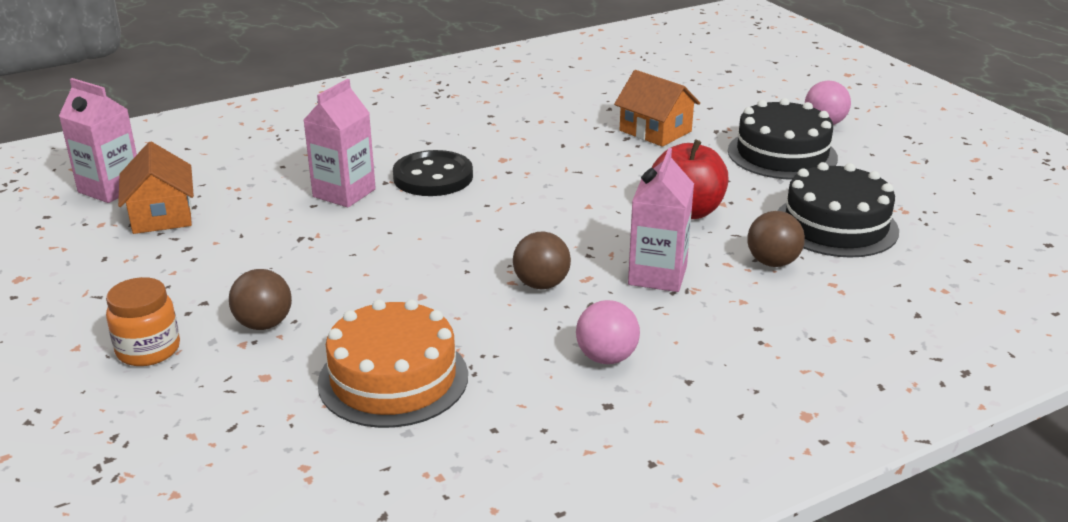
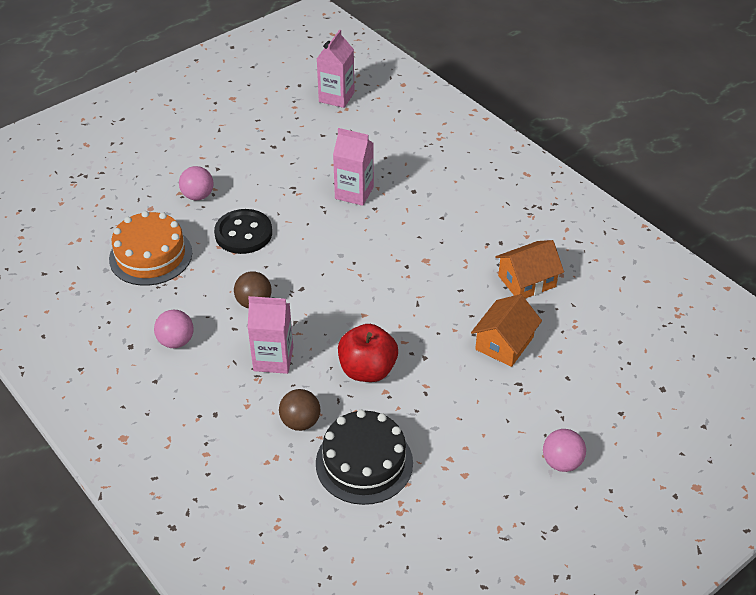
camera: 80 degrees right, 15 degrees up
(148, 350) = (170, 162): orange jar -> none
(162, 215) = (309, 126): orange house -> orange house (527, 281)
(264, 324) = (198, 196): brown ball -> pink ball
(433, 177) = (387, 229): black button -> black button (243, 233)
(782, 154) = (485, 429): black cake -> none

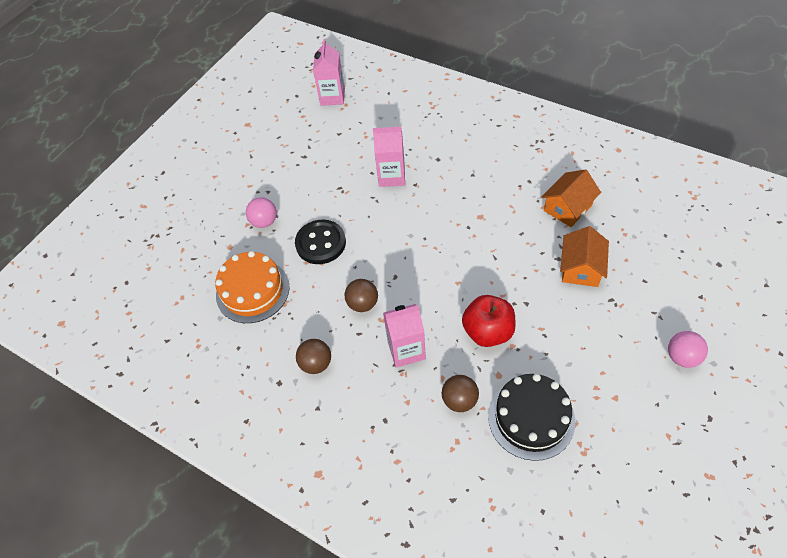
camera: 15 degrees left, 10 degrees up
(176, 341) = (316, 364): pink ball -> brown ball

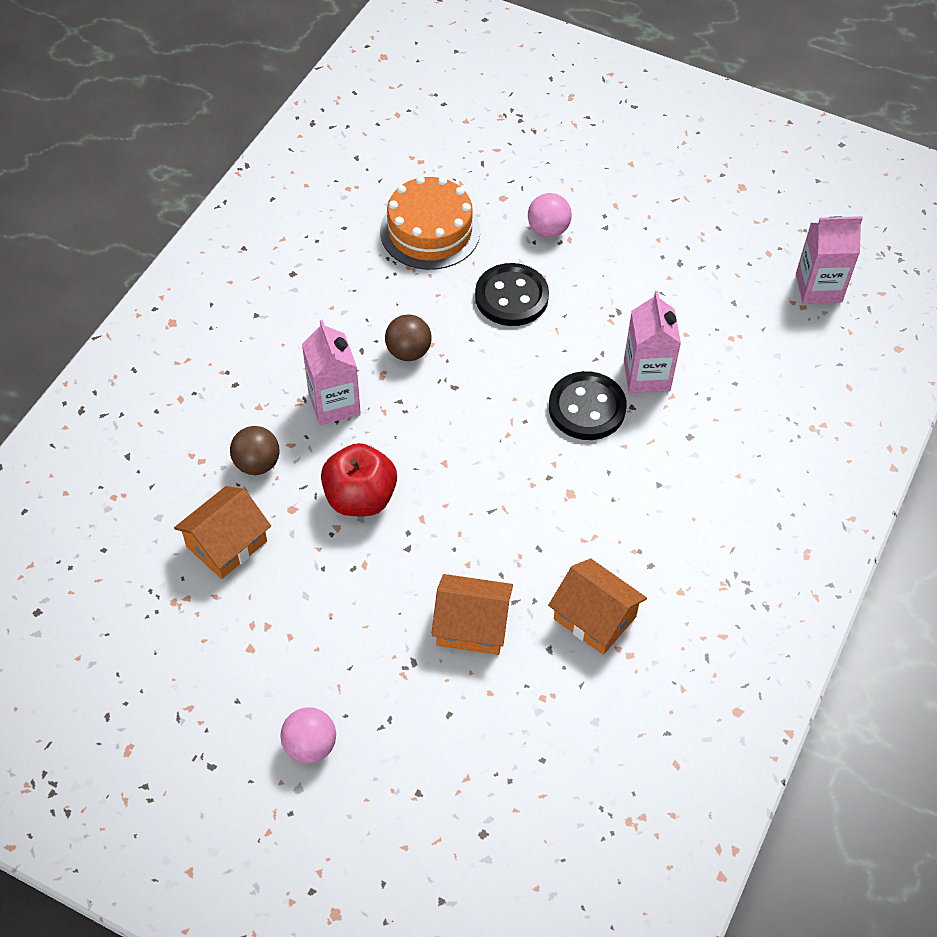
camera: 80 degrees right, 0 degrees up
(316, 364) = (317, 308): brown ball -> none
(415, 206) = (587, 408): none -> black button
(531, 418) = (226, 544): black cake -> orange house

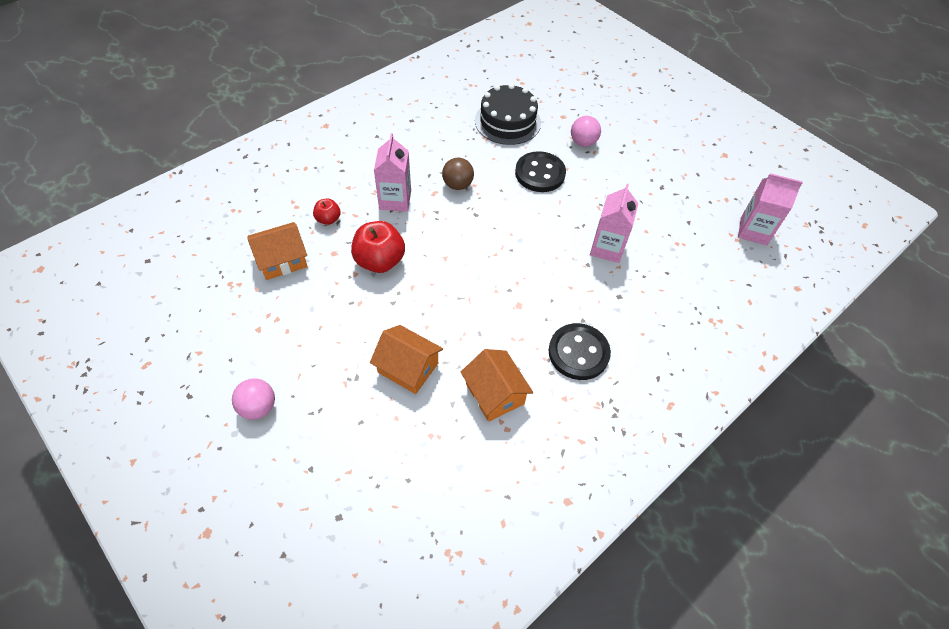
camera: 20 degrees right, 0 degrees up
(257, 464) = (328, 219): brown ball -> red apple
(430, 231) = (507, 121): orange cake -> black cake
(587, 408) = (556, 255): black button -> black button (578, 353)

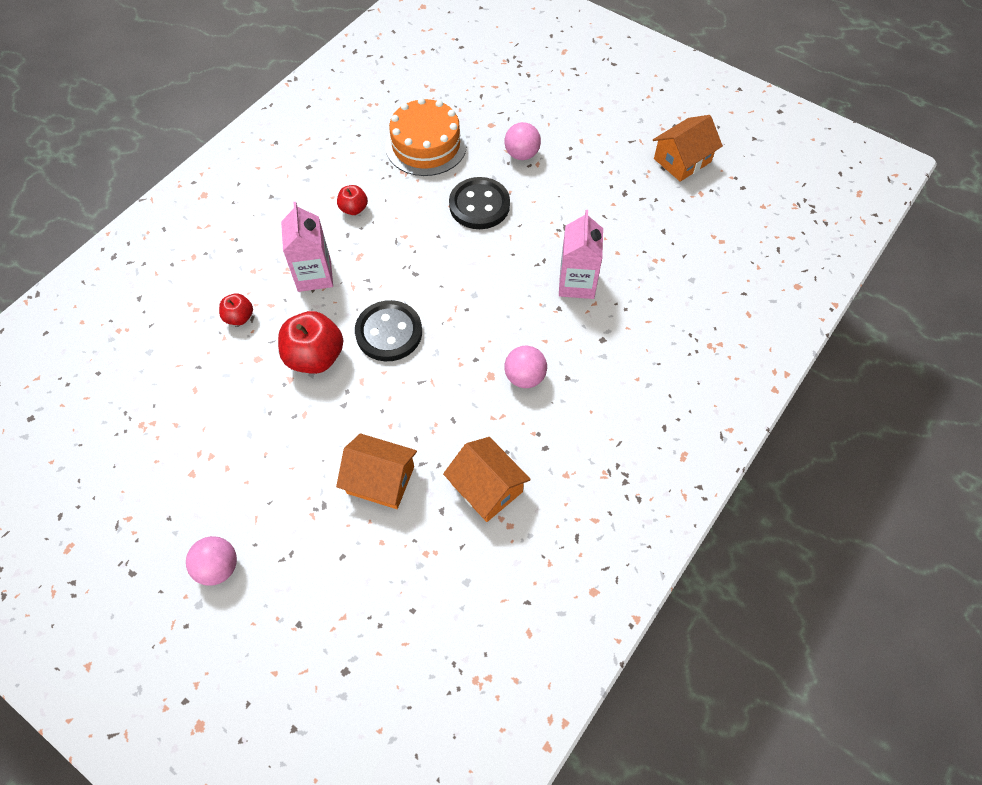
camera: 10 degrees left, 5 degrees up
(282, 260) = (197, 381): orange house -> orange house (682, 160)
(439, 157) = (354, 209): none -> red apple
(457, 185) = (385, 240): brown ball -> none
(507, 121) = (426, 145): black cake -> orange cake
(547, 312) = (525, 377): none -> pink ball
(578, 353) = (570, 418): black button -> black button (389, 332)
(753, 231) = (738, 227): pink carton -> none

